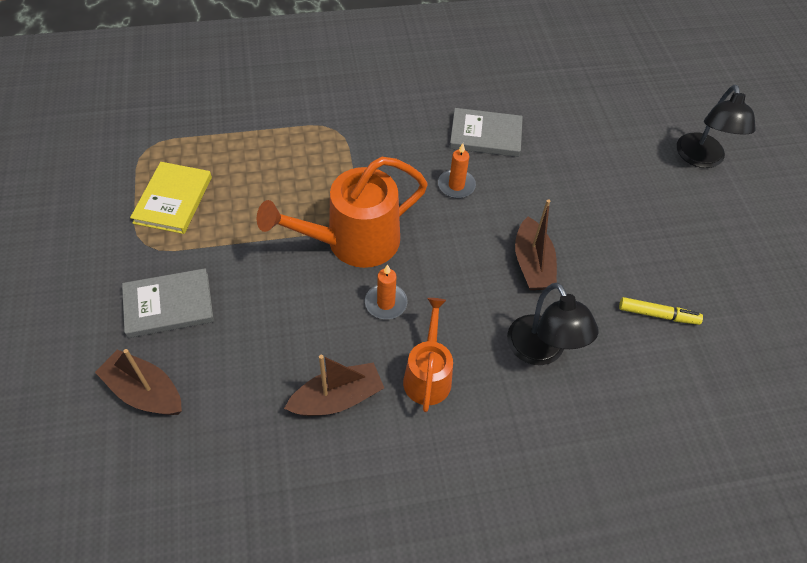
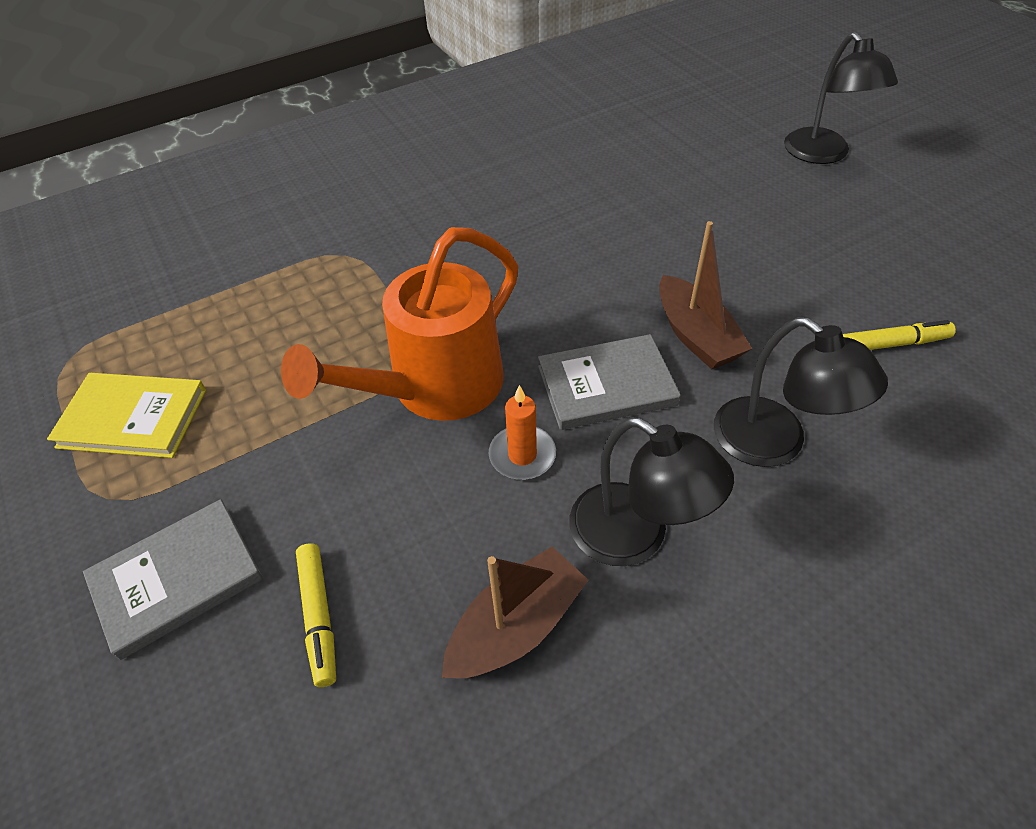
camera: 15 degrees left, 5 degrees down
(145, 392) = (181, 744): brown boat -> none
(173, 200) = (133, 418): yellow book -> yellow book turned 75 degrees counterclockwise
(235, 353) = (319, 617): none -> yellow marker
(428, 375) = (635, 536): orange watering can -> black lamp
(456, 185) = (543, 272): orange candle -> none
(485, 135) = (550, 204): grey book -> grey book (606, 385)

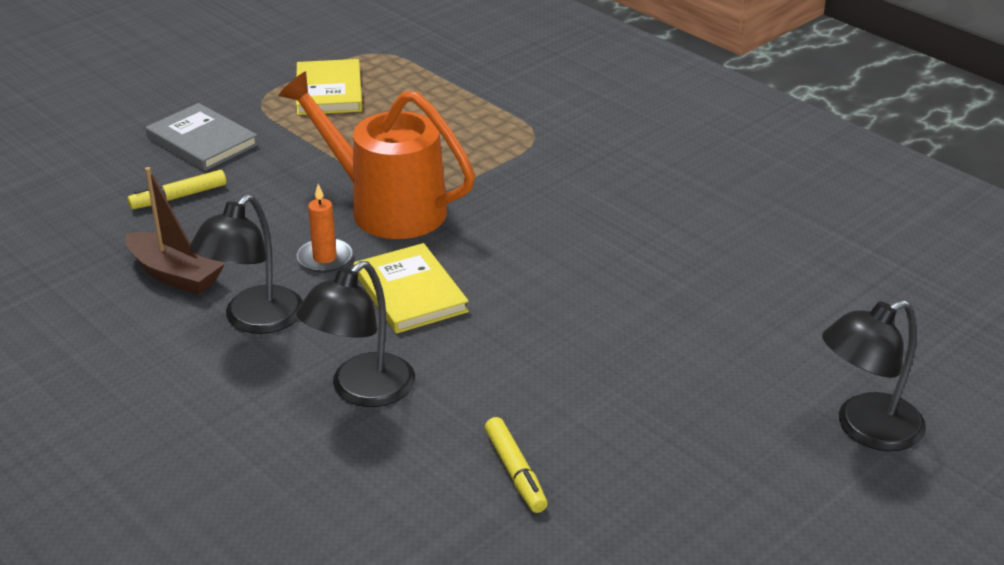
camera: 75 degrees right, 15 degrees down
(606, 385) = (410, 292): grey book -> yellow book
(696, 336) = (489, 339): brown boat -> none

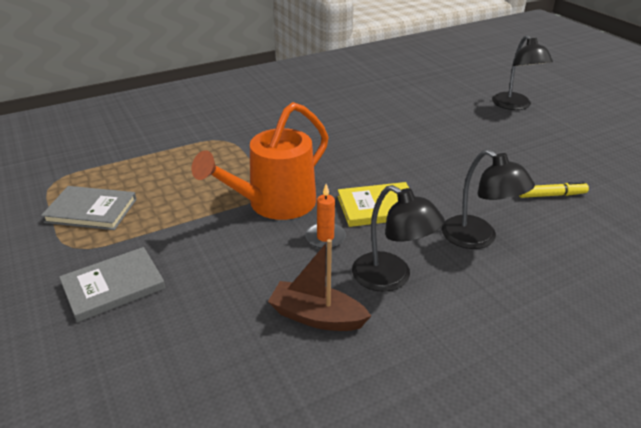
camera: 75 degrees left, 0 degrees up
(175, 274) = (317, 317): brown boat -> brown boat turned 120 degrees counterclockwise
(178, 197) = (198, 307): yellow marker -> none
(329, 91) = (91, 211): yellow book -> grey book

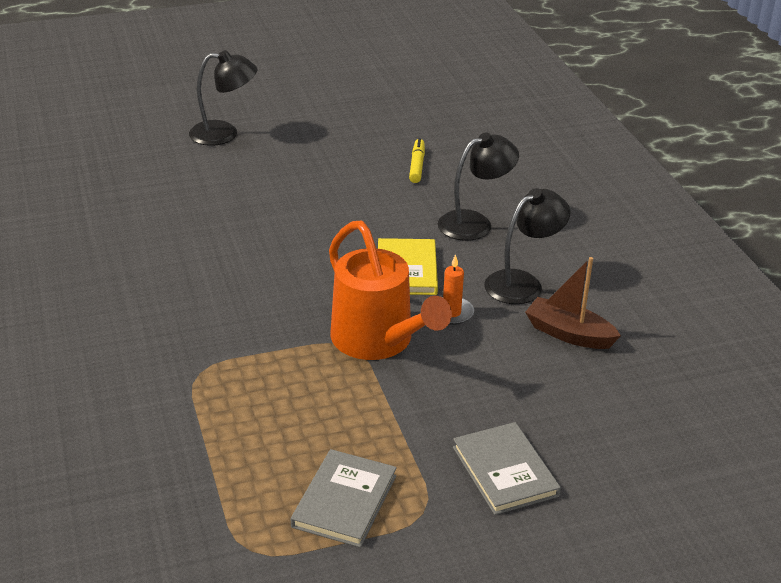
camera: 80 degrees left, 0 degrees up
(317, 317) = (569, 334): brown boat -> brown boat turned 90 degrees clockwise

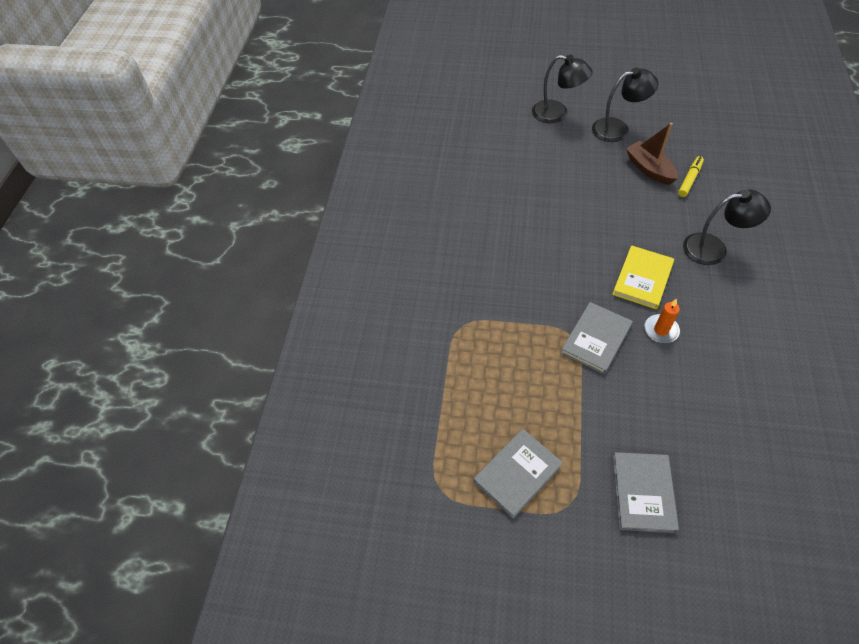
camera: 30 degrees right, 20 degrees up
(379, 341) = (596, 339): orange watering can -> grey book
(522, 283) = (729, 319): black lamp -> black lamp (618, 129)
(569, 334) = (747, 381): brown boat -> brown boat (649, 169)

